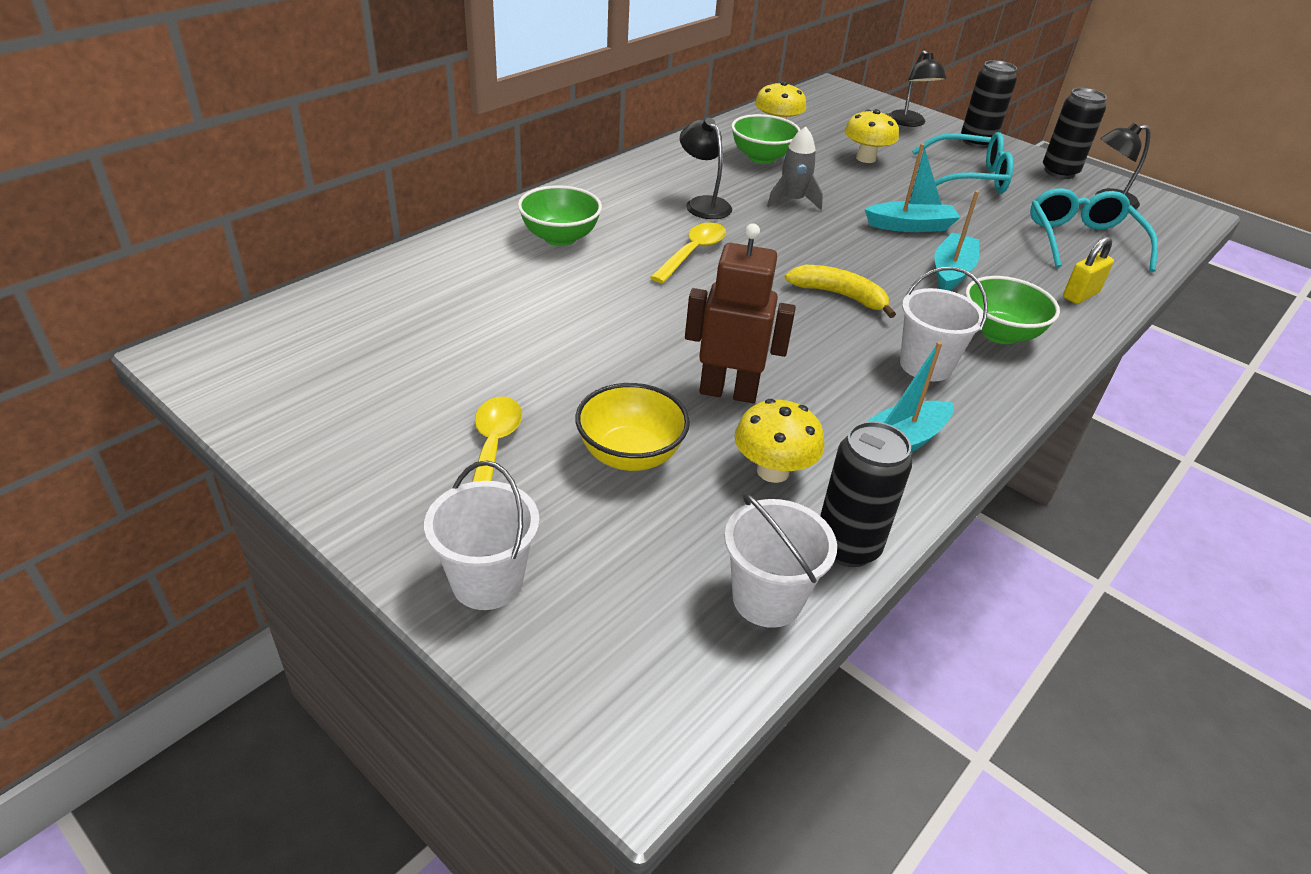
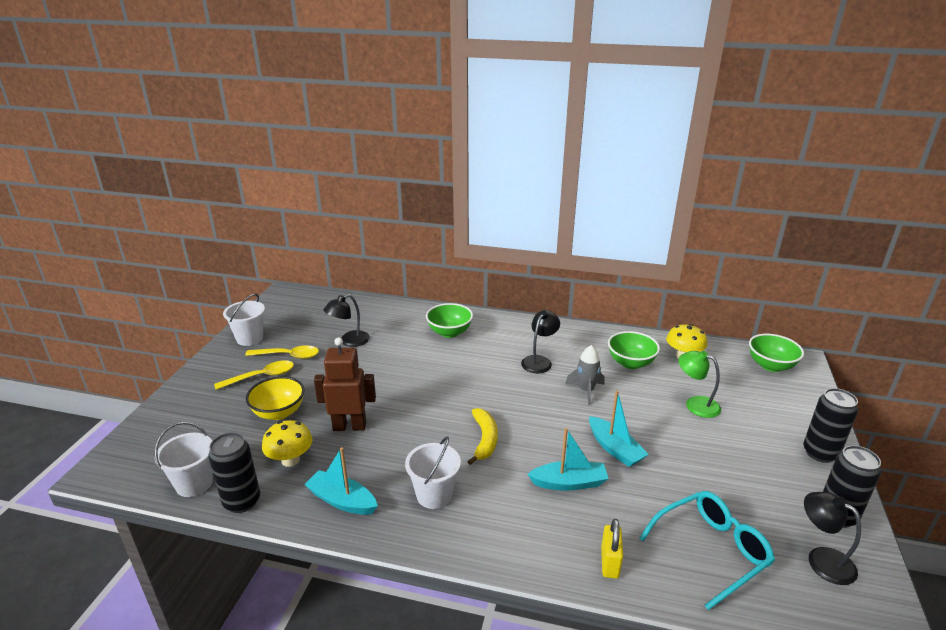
camera: 65 degrees right, 10 degrees down
(487, 582) = (180, 404): white bucket -> white bucket (250, 338)
(692, 253) = (478, 374): yellow spoon -> yellow spoon (288, 356)
(728, 392) = (349, 426): brown robot -> brown robot turned 75 degrees counterclockwise
(866, 158) = (695, 404): yellow mushroom -> green lamp
(909, 123) = (796, 410): black lamp -> black lamp (349, 341)
(967, 177) = (739, 461): turquoise glasses -> none
(999, 333) = (505, 523): green bowl -> green bowl (770, 365)
(1080, 295) = (609, 562): yellow padlock -> yellow padlock turned 75 degrees clockwise

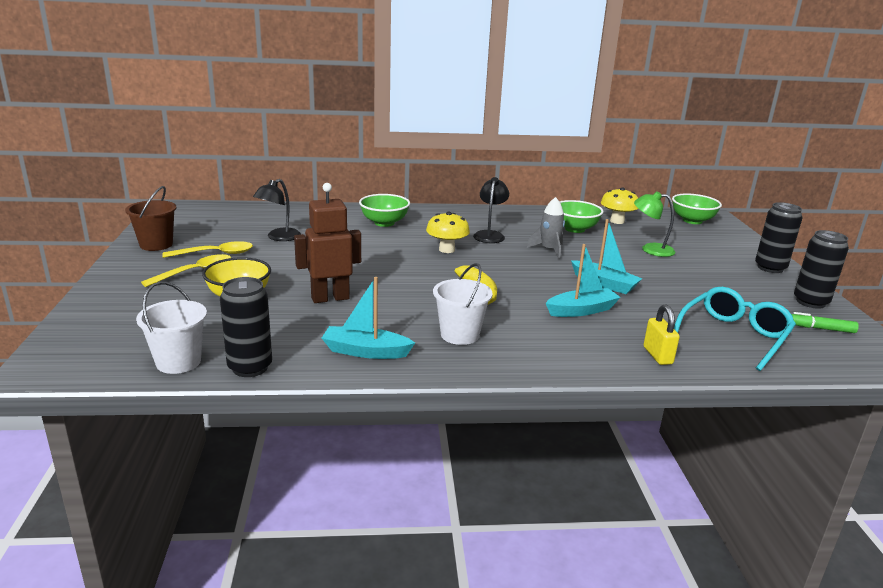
camera: 20 degrees left, 5 degrees down
(250, 338) = (156, 245): white bucket -> brown bucket
(290, 460) = (282, 330): yellow mushroom -> yellow mushroom (446, 250)
(822, 559) = (819, 328): black lamp -> green marker

